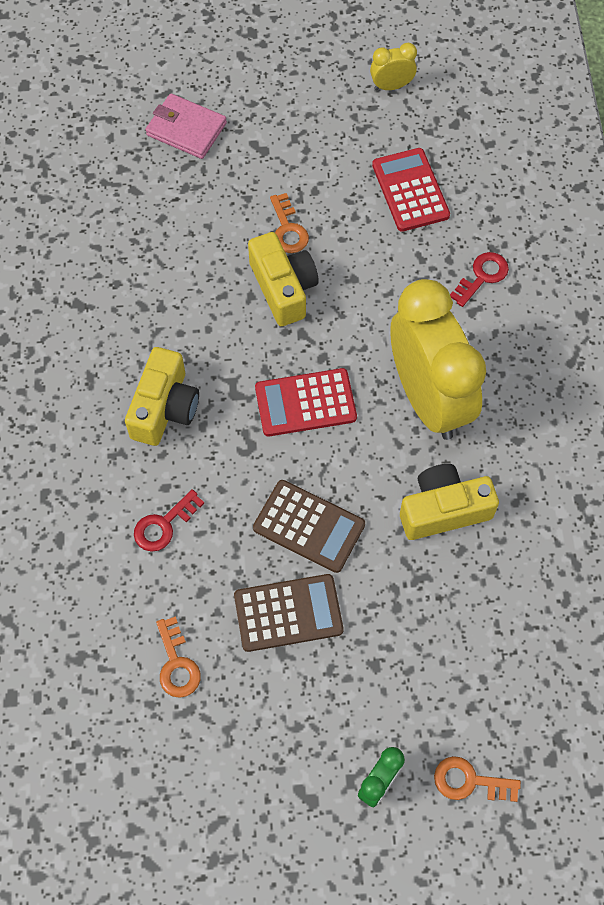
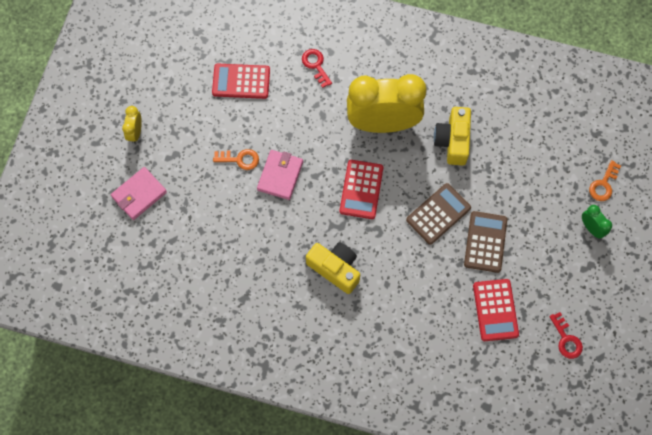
camera: 70 degrees left, 5 degrees up
(164, 525) = (410, 292): red key -> red key (566, 339)
(177, 664) = (495, 310): orange key -> red calculator
(283, 288) = (280, 176): yellow camera -> pink wallet
(391, 86) = (160, 64): yellow clock -> yellow clock (135, 132)

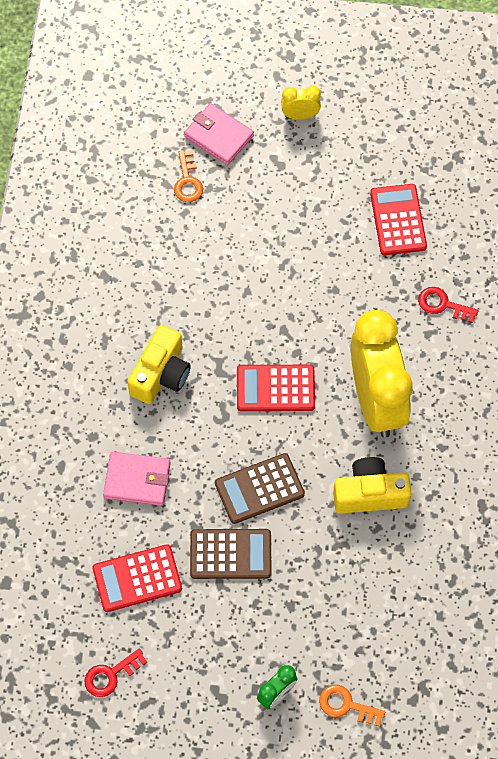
camera: 80 degrees right, 5 degrees down
(240, 159) = (288, 238): orange key -> orange key (188, 181)
(280, 176) = (275, 289): pink wallet -> pink wallet (137, 480)
(316, 65) = (442, 305): red key -> red key turned 120 degrees counterclockwise
(438, 214) = (259, 489): brown calculator -> brown calculator turned 120 degrees clockwise

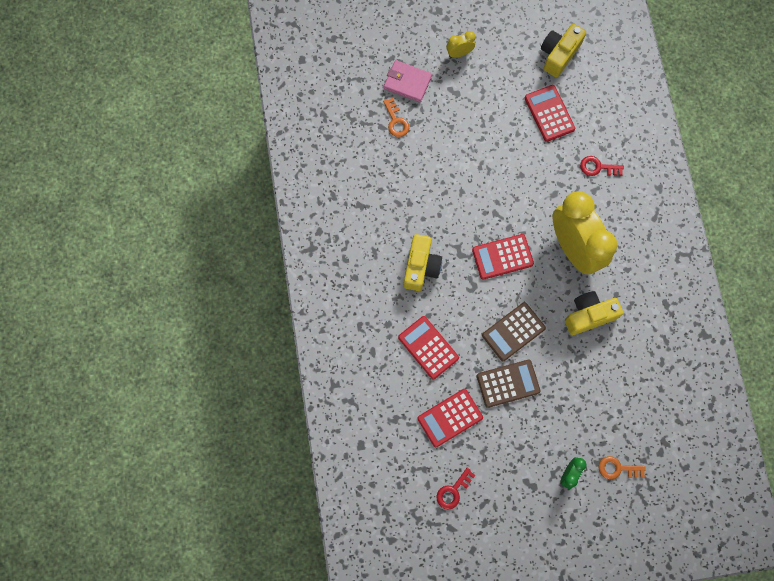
camera: 15 degrees left, 10 degrees up
(137, 480) = (428, 347): pink wallet -> red calculator
(435, 148) = (559, 54): none -> yellow camera

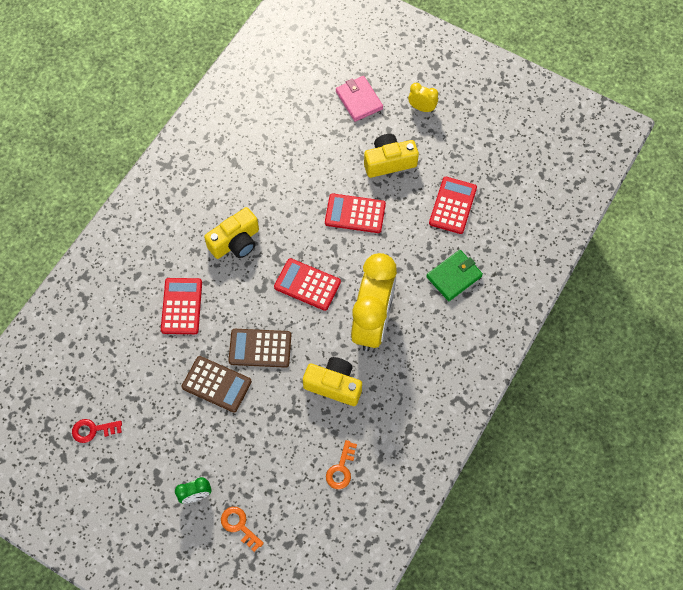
camera: 40 degrees right, 10 degrees down
(396, 121) = (322, 121): orange key -> orange key (341, 469)
(450, 418) = (146, 372): red calculator -> red calculator (355, 214)
(559, 54) = (504, 167): yellow camera -> yellow camera (389, 162)
(597, 167) = (454, 276): red key -> green wallet

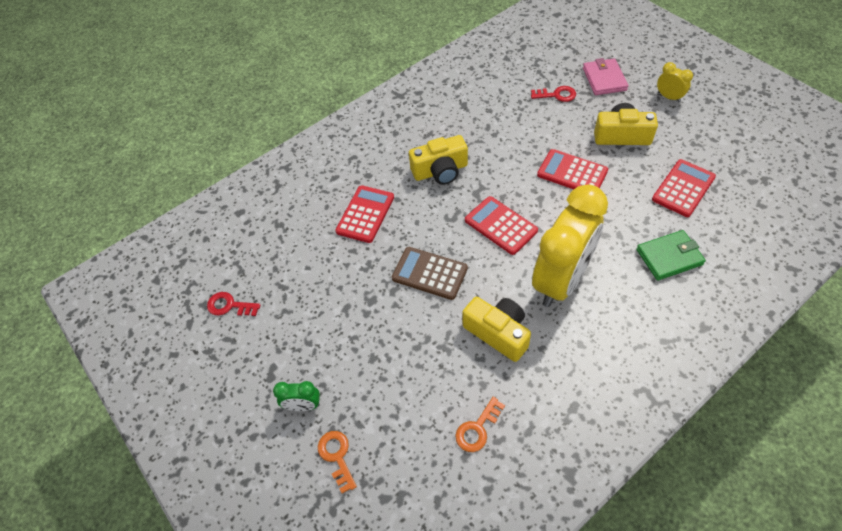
camera: 25 degrees right, 10 degrees down
(216, 384) = (371, 296): brown calculator -> none
(319, 129) = (556, 95): none -> red key

